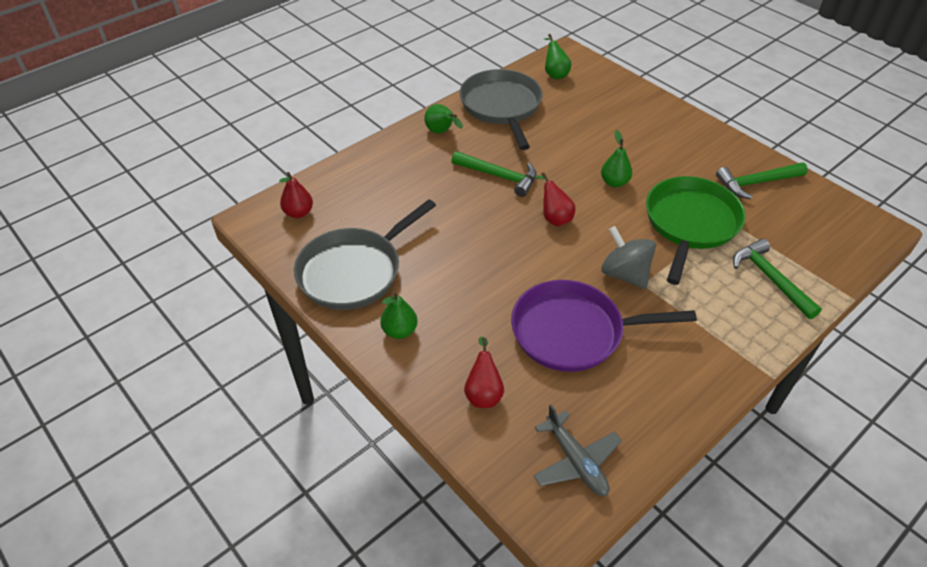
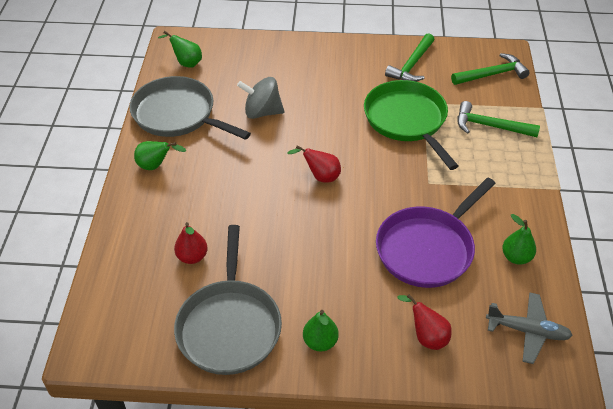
camera: 45 degrees left, 0 degrees up
(298, 213) = (121, 316): red pear -> red pear (192, 257)
(499, 176) = (244, 172): green hammer -> green hammer (492, 74)
(614, 182) = (328, 123): green pear -> green pear (516, 257)
(624, 274) = (410, 184): grey spinning top -> grey spinning top (262, 112)

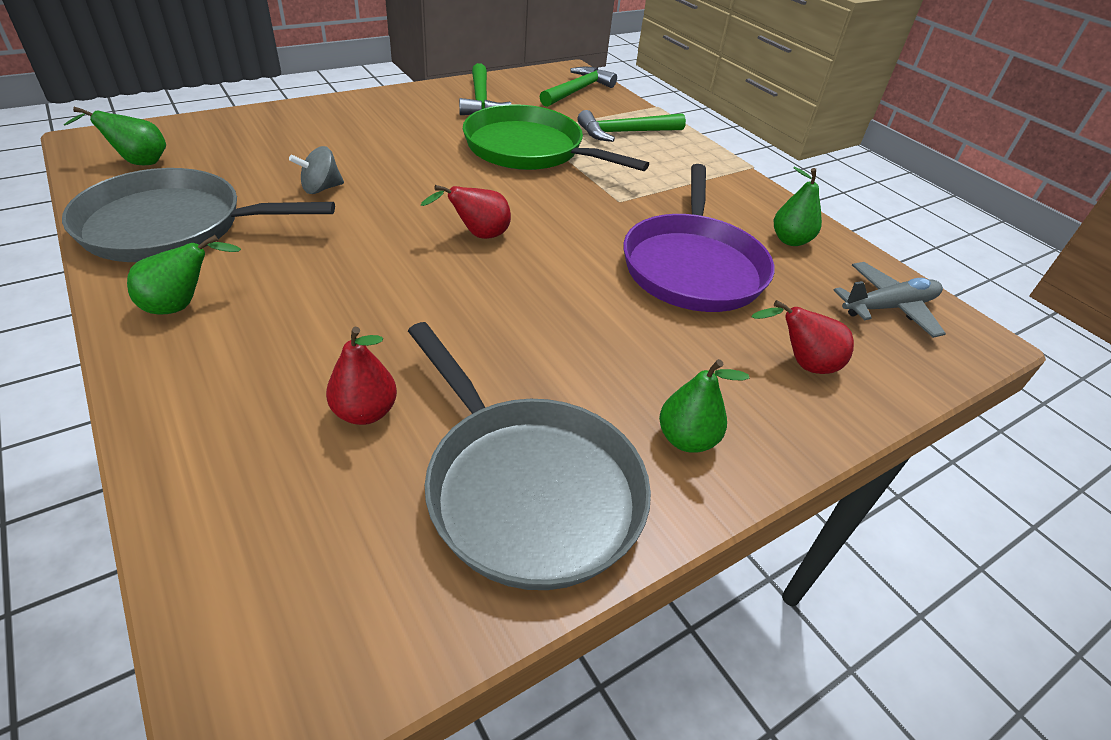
camera: 40 degrees left, 5 degrees down
(262, 112) = (321, 188): grey spinning top -> grey spinning top, size x0.63

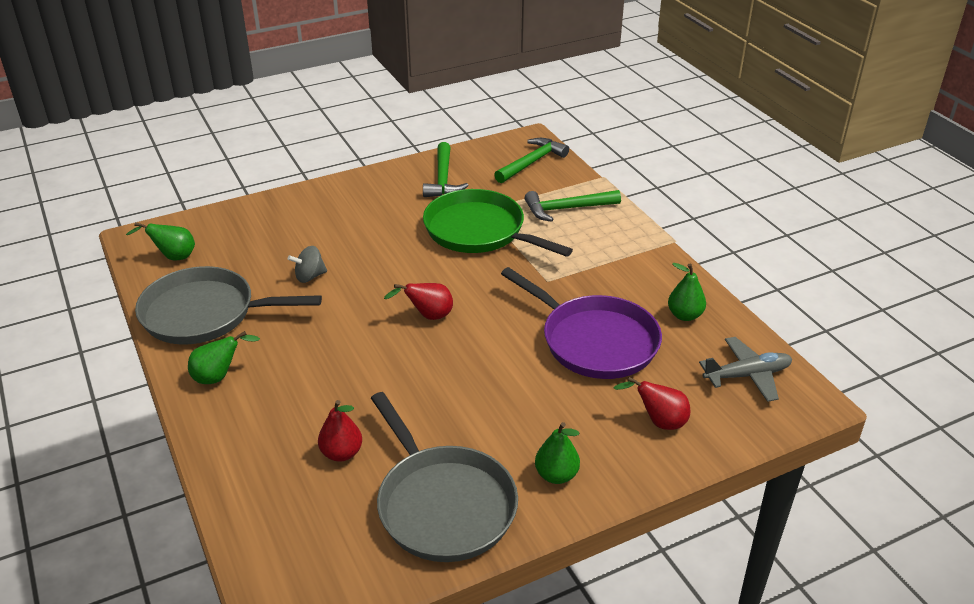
camera: 10 degrees right, 5 degrees down
(693, 267) = (595, 341): purple pan -> purple pan turned 60 degrees counterclockwise

